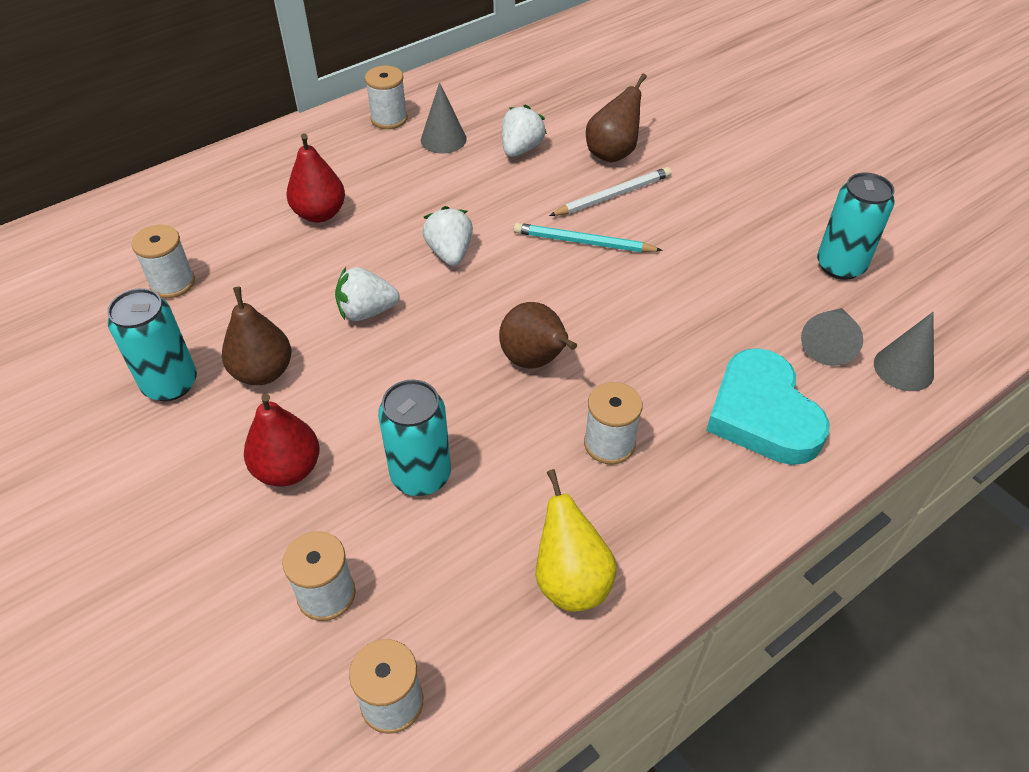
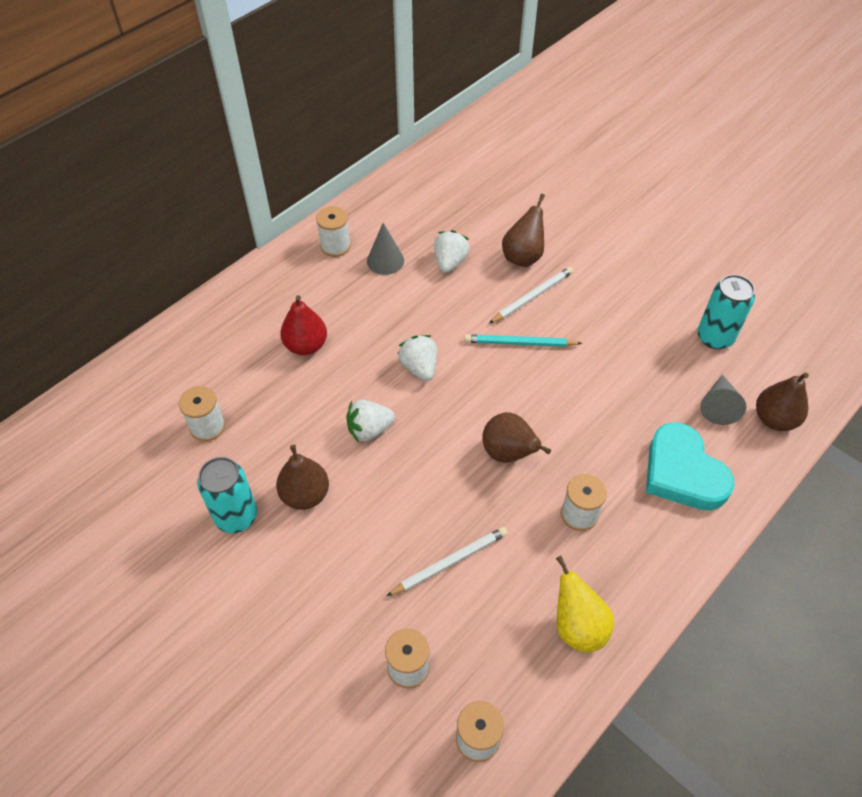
camera: 10 degrees left, 5 degrees up
(288, 469) = (350, 573): red pear -> none
(421, 475) = (449, 562): turquoise can -> white pencil
(903, 368) = (774, 419): grey cone -> brown pear

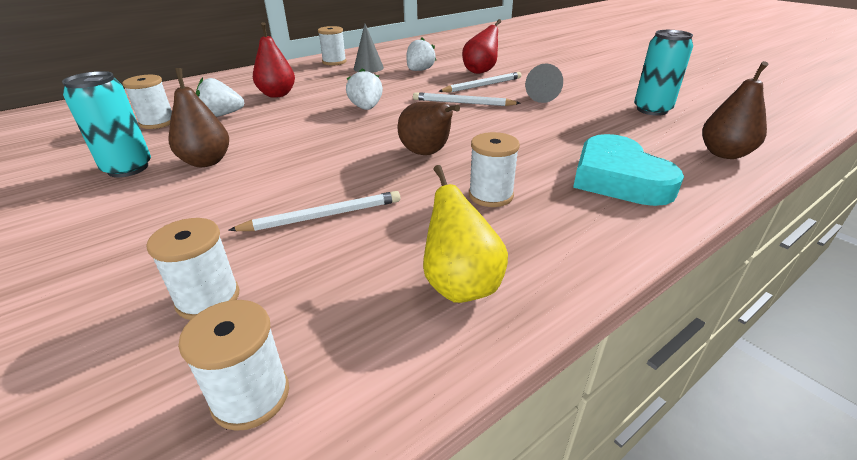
camera: 10 degrees right, 20 degrees down
(369, 430) = (299, 133): white strawberry -> white strawberry (222, 115)
(520, 343) = (463, 103): turquoise pencil -> white pencil
(523, 256) = (480, 71): brown pear -> red pear
(718, 406) = (659, 143): grey cone -> grey cone (544, 96)

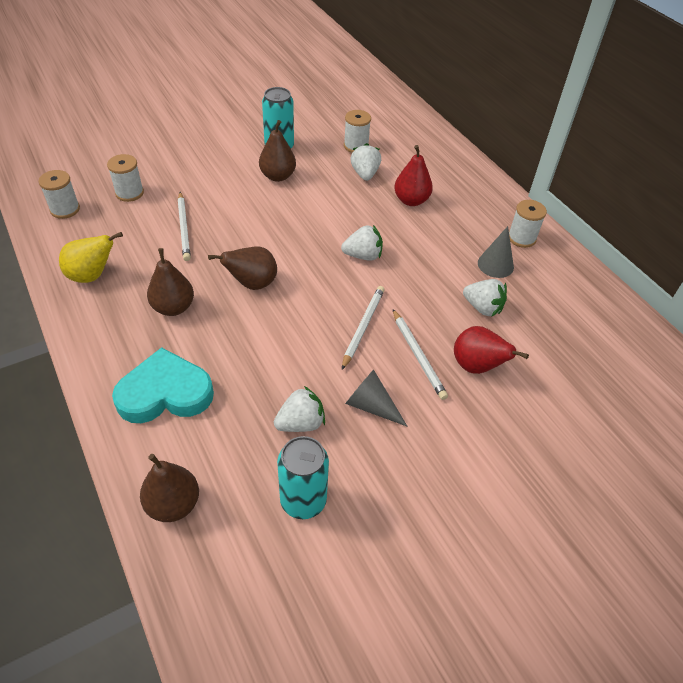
camera: 95 degrees right, 15 degrees up
(490, 195) = (173, 307): white spool -> brown pear
(586, 116) = (300, 423): none -> white strawberry

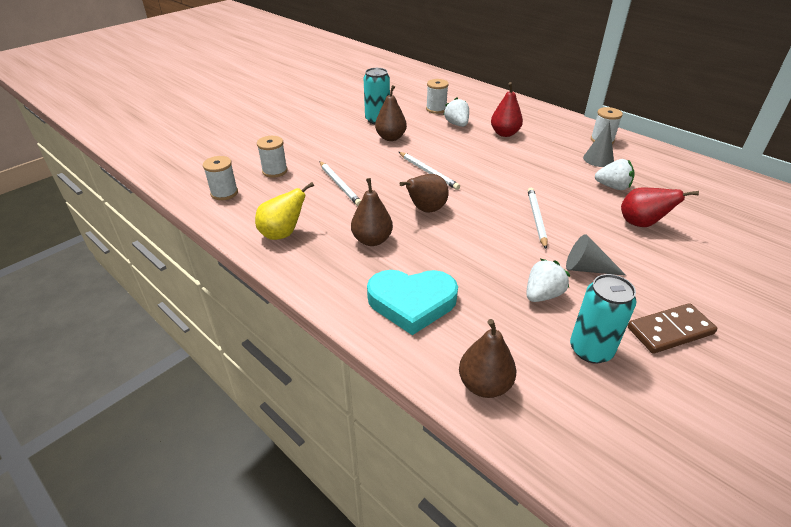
camera: 15 degrees left, 10 degrees down
(165, 393) = (412, 302): turquoise heart -> turquoise heart turned 150 degrees counterclockwise
(363, 256) = (497, 173): white strawberry -> none
(402, 506) = (670, 331): none -> brown domino
(418, 355) = (593, 227): white pencil -> white pencil (428, 172)

